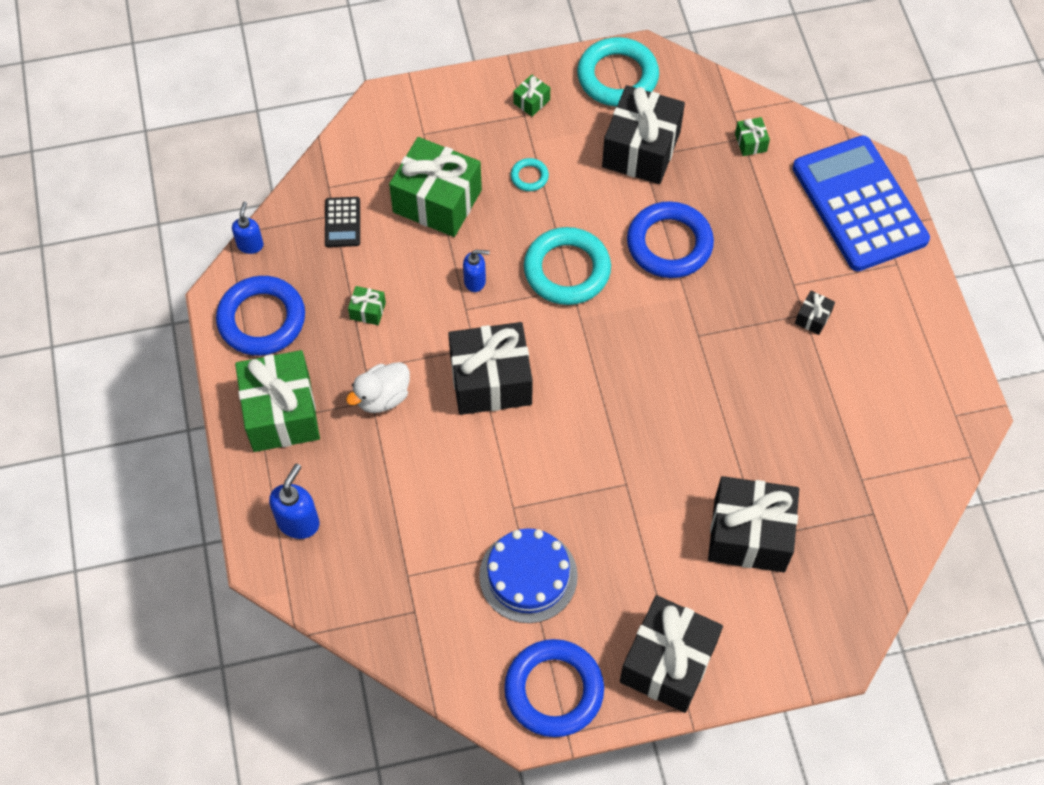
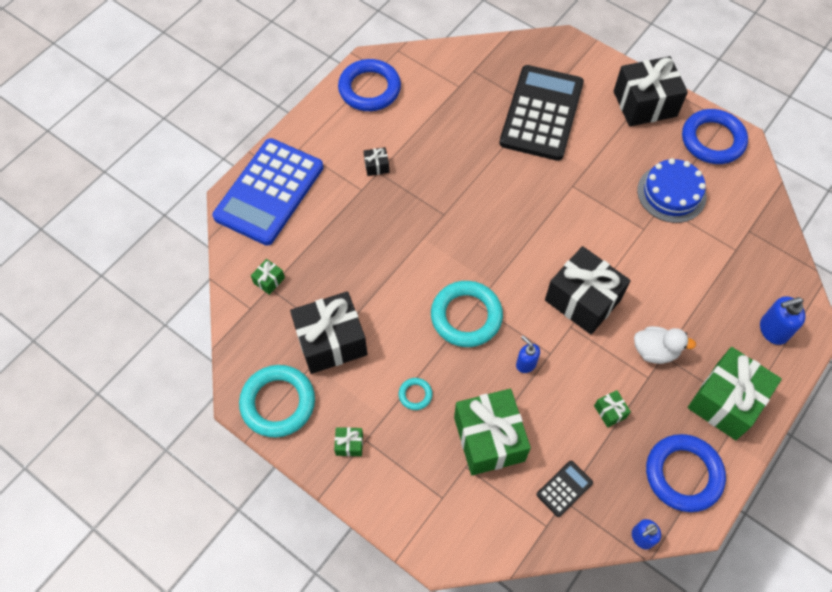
camera: 130 degrees left, 0 degrees up
(669, 244) = (392, 273): blue ring -> blue ring (369, 89)
(749, 535) = (541, 113): black gift -> black calculator

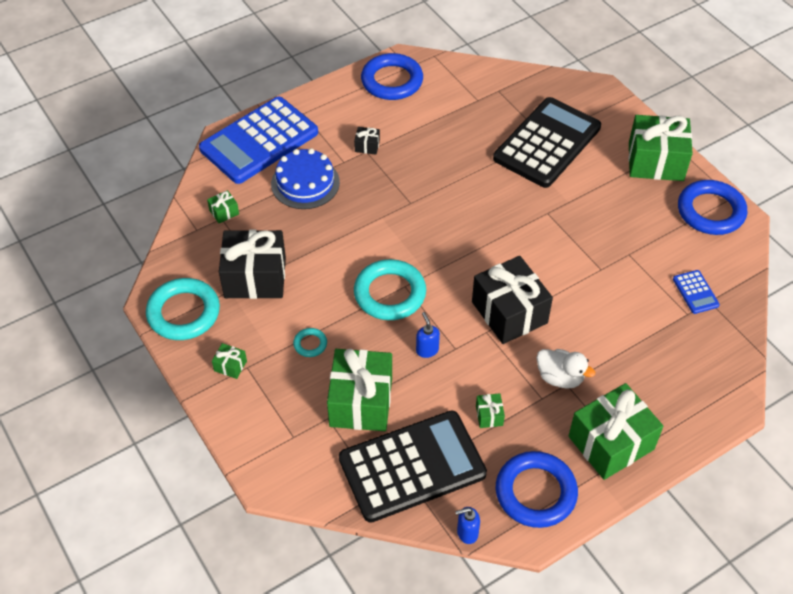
camera: 20 degrees right, 10 degrees down
(564, 488) = (412, 466): black calculator -> black calculator, size x2.48
(645, 104) = (655, 161): black gift -> green gift
(671, 193) = (644, 246): blue cake -> blue cake (305, 183)
(733, 226) = (695, 292): none -> blue calculator
(772, 330) = (690, 396): blue soap dispenser -> none

